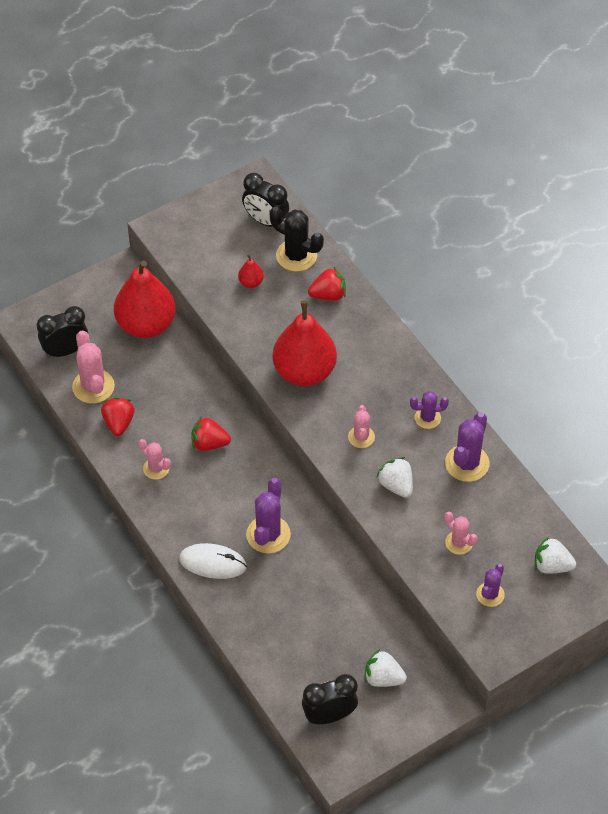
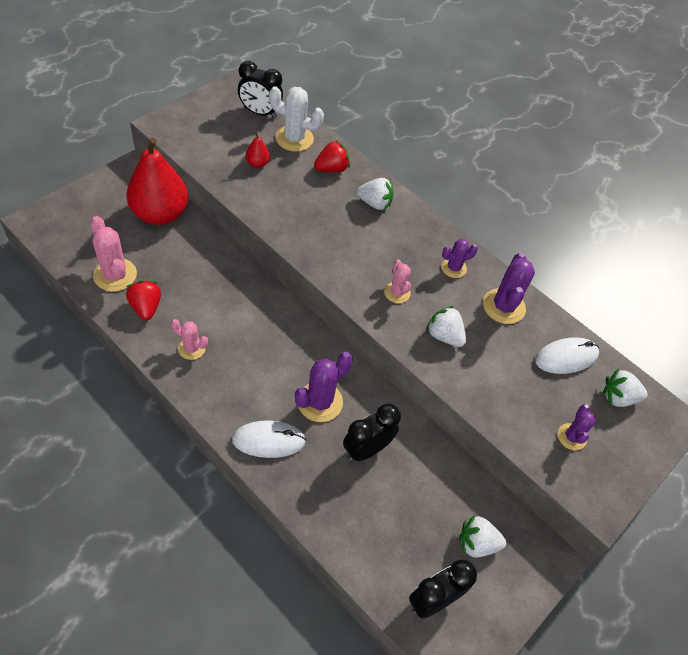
camera: 20 degrees left, 0 degrees up
(65, 351) = (82, 244): black clock -> black clock (367, 449)
(209, 443) = (241, 317): red strawberry -> none
(268, 534) = (320, 402): purple cactus -> purple cactus turned 45 degrees clockwise
(296, 255) = (294, 138): black cactus -> white cactus
(304, 371) = (326, 237): red pear -> none
(364, 339) = (375, 203): none -> white strawberry
(459, 543) = (523, 386): pink cactus -> none
(513, 521) = (566, 357): none -> white mouse

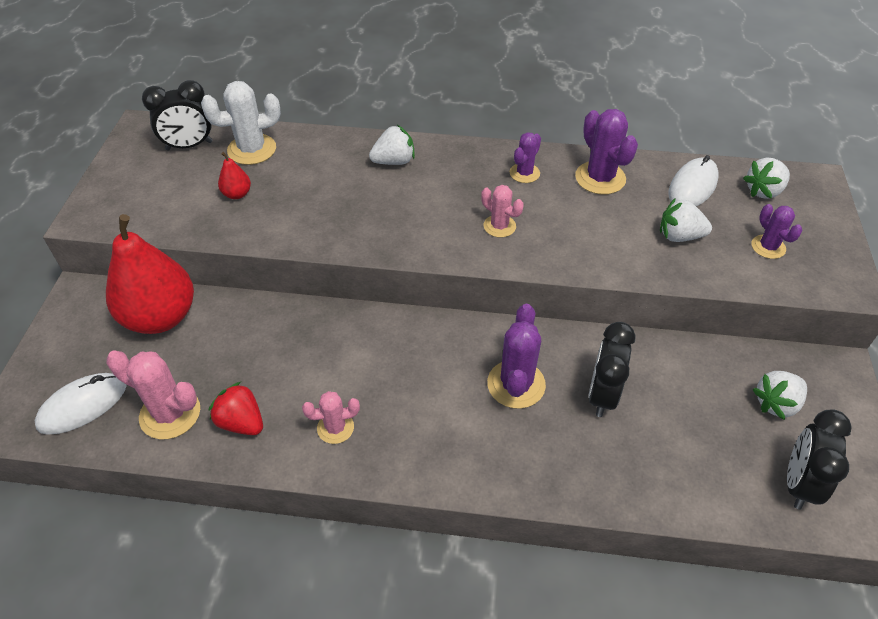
camera: 30 degrees left, 5 degrees down
(268, 440) = (507, 458): white mouse -> white mouse (83, 405)
(331, 169) = (319, 155): red strawberry -> none
(444, 336) = (580, 235): white strawberry -> white strawberry (679, 236)

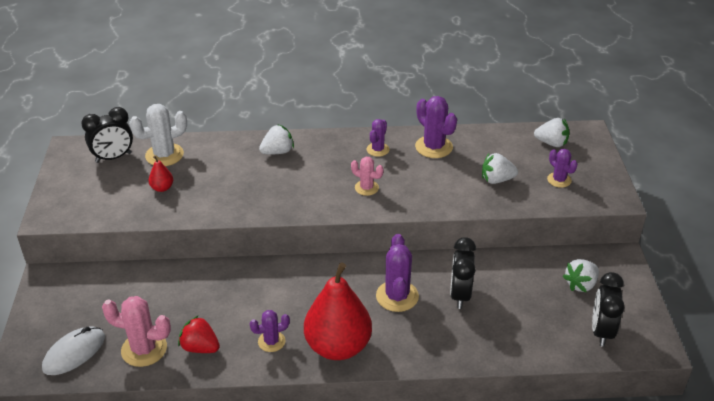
camera: 10 degrees left, 10 degrees down
(161, 317) = (117, 286): red pear -> red pear (338, 347)
(335, 428) = (271, 341): pink cactus -> purple cactus
(692, 186) = (501, 145): white mouse -> none
(763, 191) = (551, 143): white strawberry -> white strawberry turned 120 degrees counterclockwise

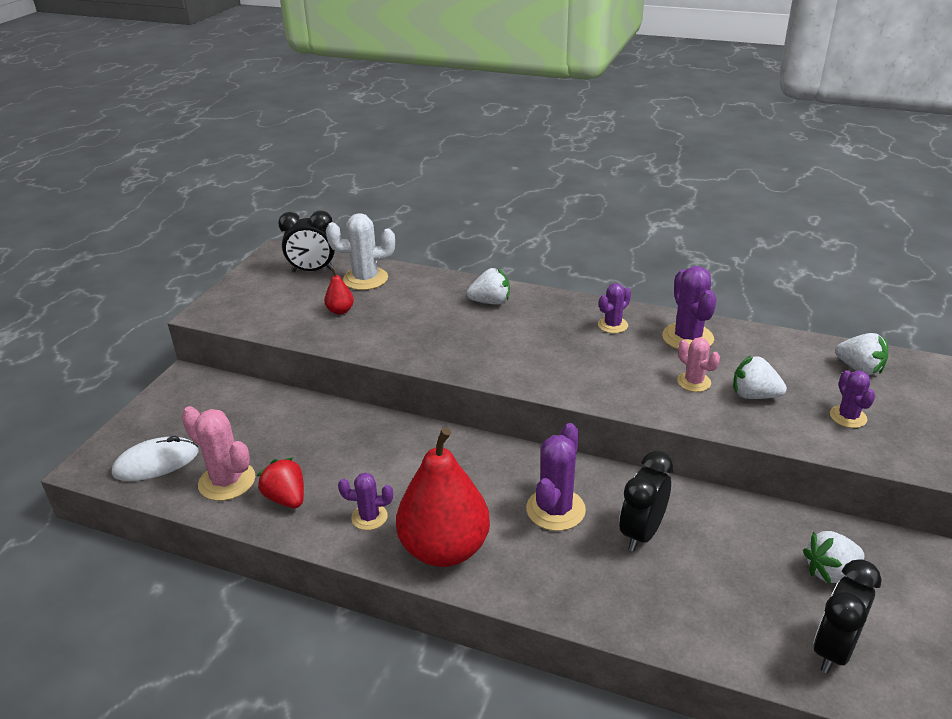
camera: 25 degrees right, 5 degrees down
(366, 188) = (573, 364): pink cactus -> pink cactus (694, 382)

